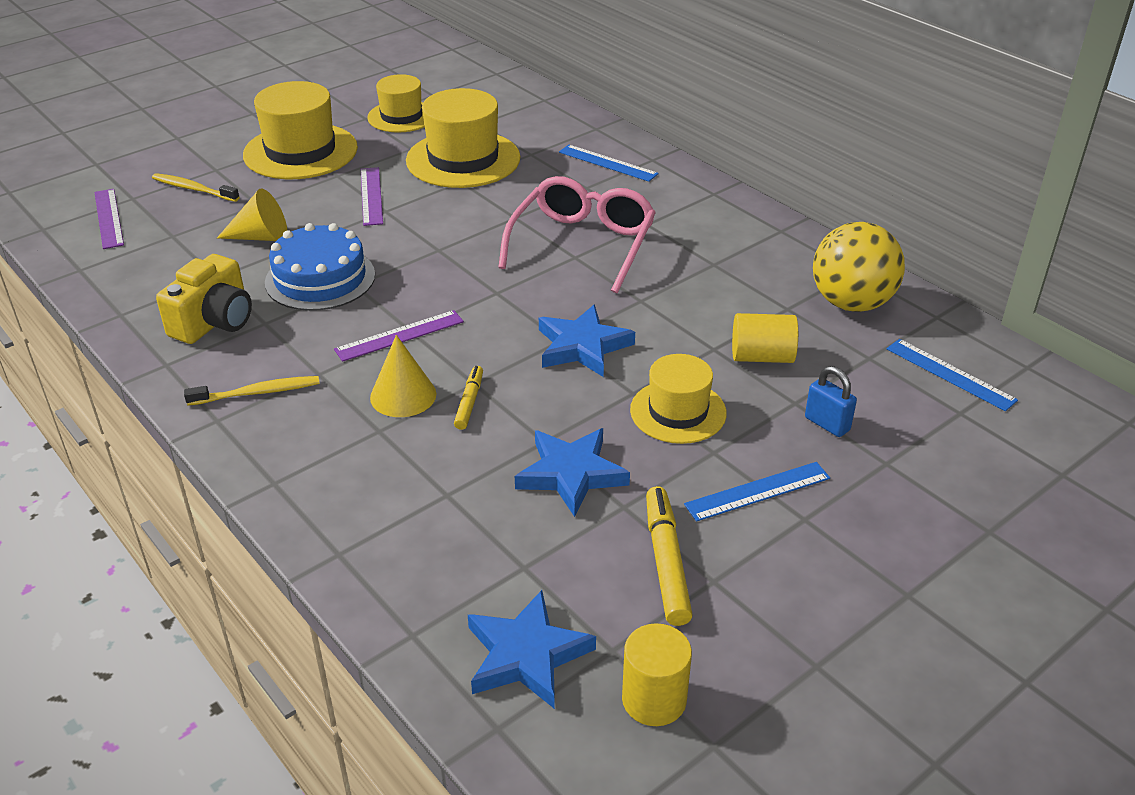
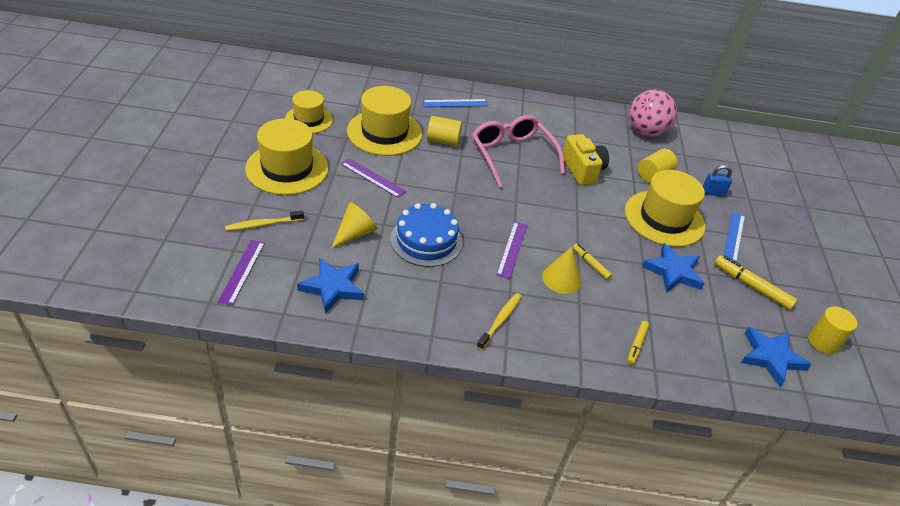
camera: 50 degrees left, 5 degrees up
(108, 218) = (242, 271): purple ruler -> purple ruler turned 75 degrees clockwise
(214, 322) = (415, 297): yellow camera -> yellow camera (582, 170)
(365, 514) = (636, 345): none -> yellow marker
(519, 194) = (443, 141): none -> yellow cylinder
(582, 346) = (589, 209): blue star -> blue star (333, 287)
(678, 411) = (664, 218): yellow hat -> yellow hat, size x1.59
(851, 303) = (646, 132): yellow ball -> pink ball
(950, 374) = (715, 147): blue ruler -> none

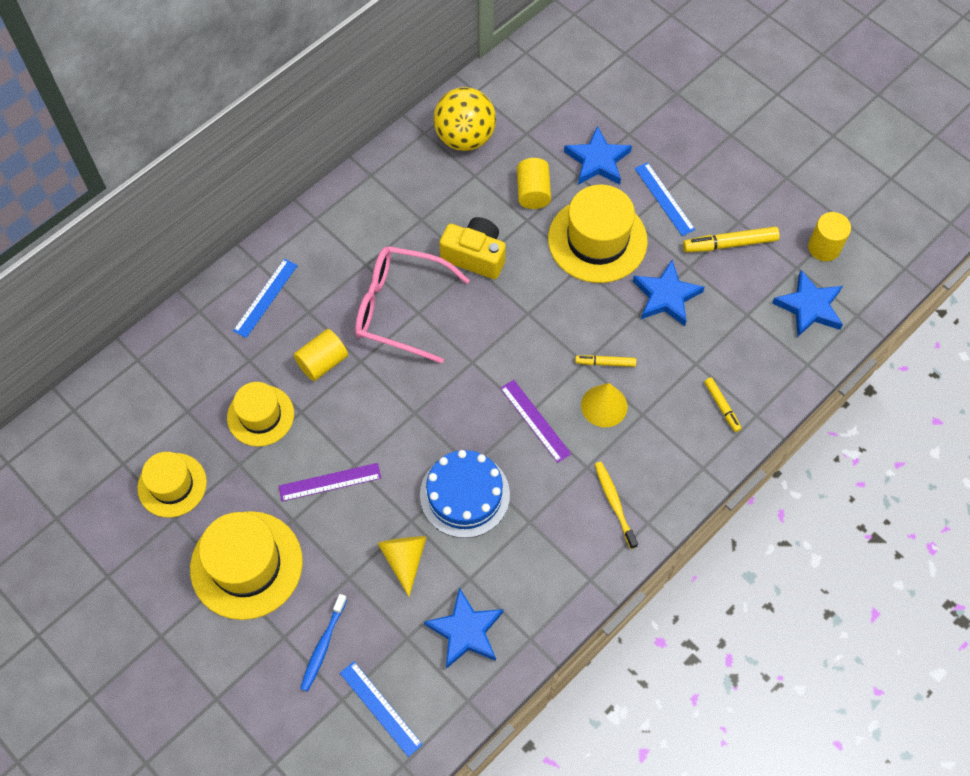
camera: 45 degrees left, 20 degrees up
(242, 271) = (380, 708): purple ruler -> blue ruler
(263, 224) = (323, 646): yellow toothbrush -> blue toothbrush
(384, 132) = (260, 415): yellow hat -> yellow hat, size x0.63
(646, 132) = (465, 138): pink ball -> yellow ball
(712, 193) = (597, 160): blue padlock -> blue star

